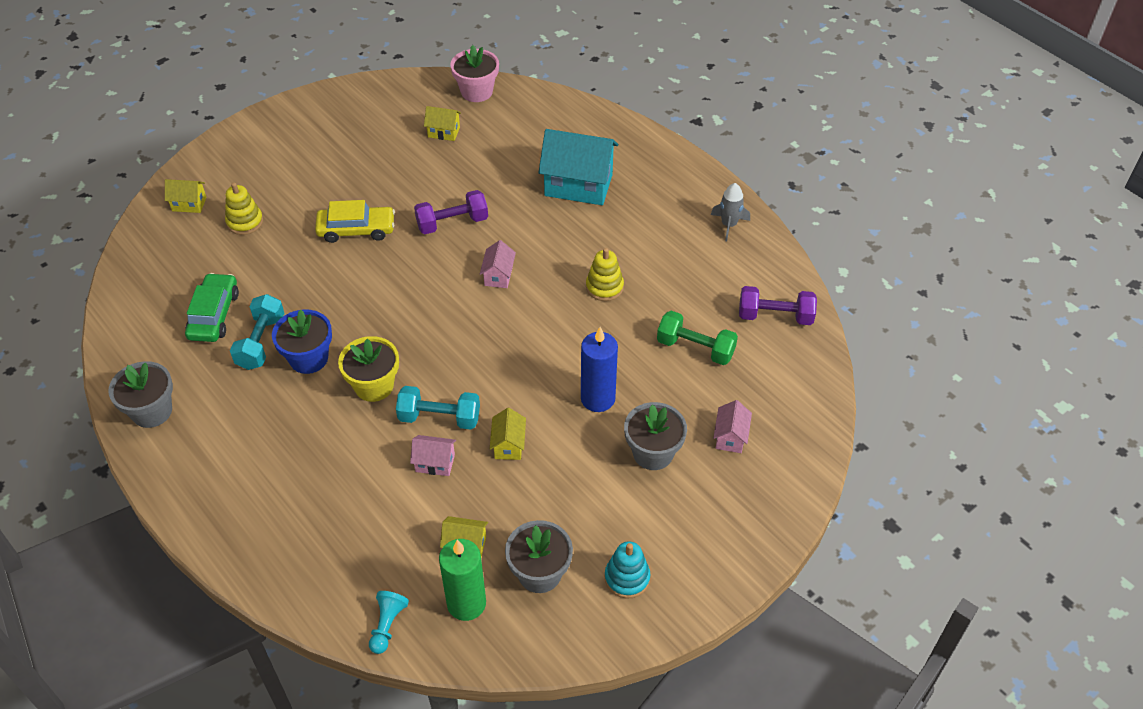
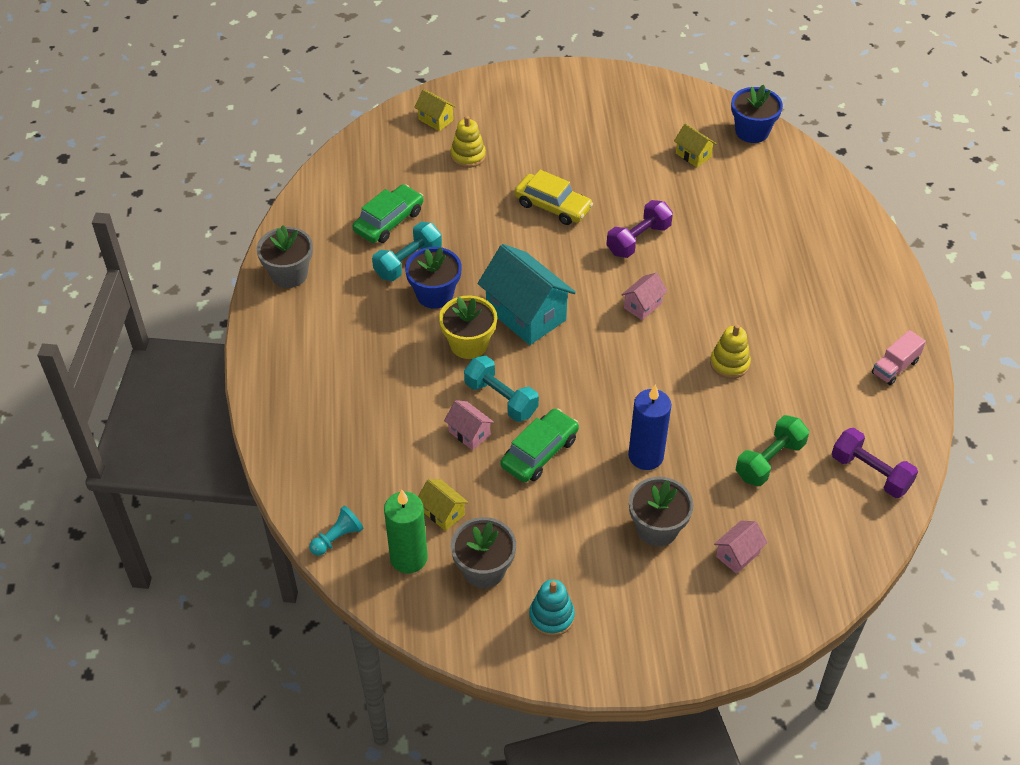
camera: 35 degrees right, 0 degrees up
(452, 223) = (638, 240): purple dumbbell -> purple dumbbell turned 60 degrees counterclockwise
(476, 92) = (752, 131): pink flower pot -> blue flower pot
(508, 445) = (539, 452): yellow house -> green car
(578, 185) = (779, 260): turquoise house -> turquoise house (526, 314)
(695, 348) = (769, 460): green dumbbell -> green dumbbell turned 75 degrees clockwise
(729, 225) = (895, 367): grey rocket -> pink truck

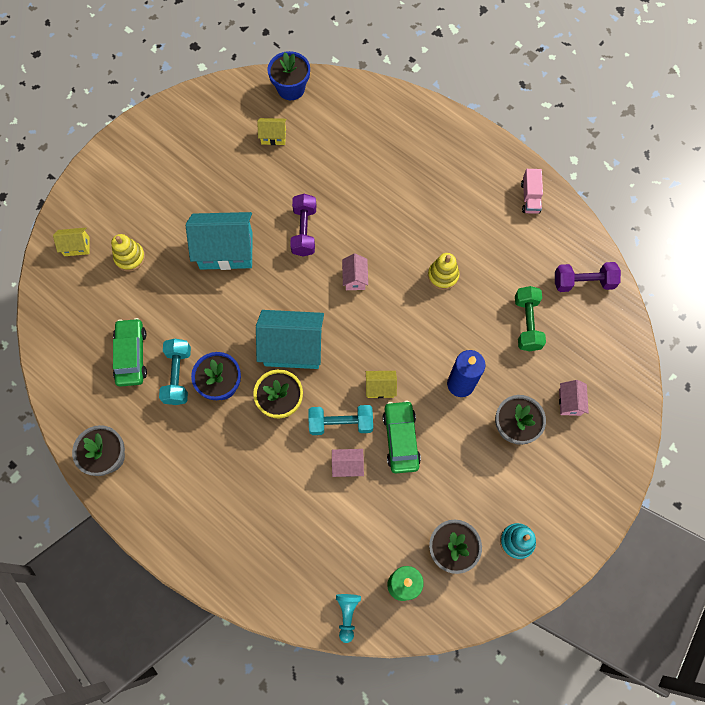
camera: 45 degrees left, 20 degrees up
(442, 512) = (389, 535): yellow house -> yellow house (380, 388)
(552, 206) = (226, 251): yellow car -> turquoise house

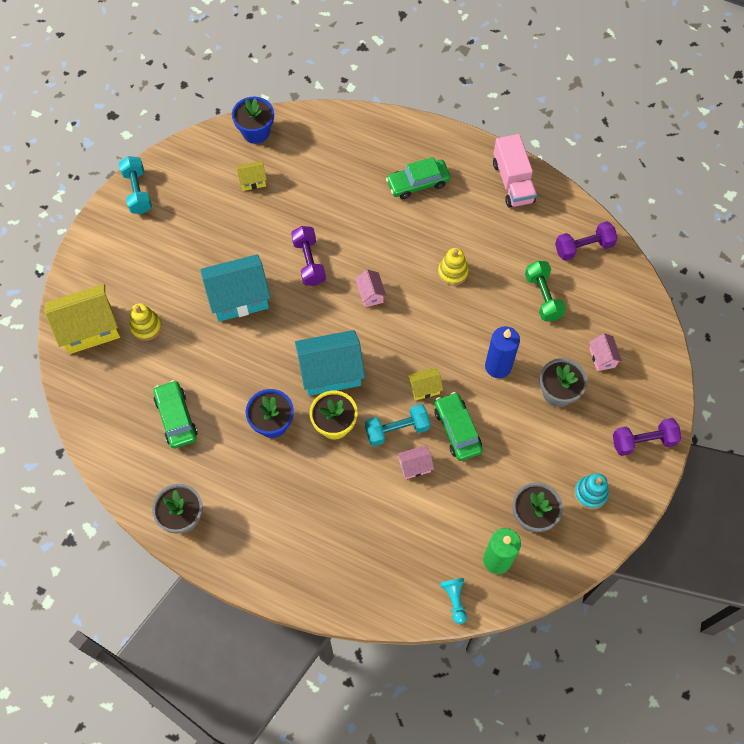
camera: 15 degrees left, 5 degrees down
(77, 246) = (90, 329): yellow house -> yellow house, size x2.07
(178, 376) = (227, 425): turquoise dumbbell -> turquoise dumbbell (137, 192)
(434, 176) = (418, 183): none -> green car
(530, 197) = (512, 182): pink truck -> pink truck, size x1.65
(587, 501) = (643, 441): none -> purple dumbbell

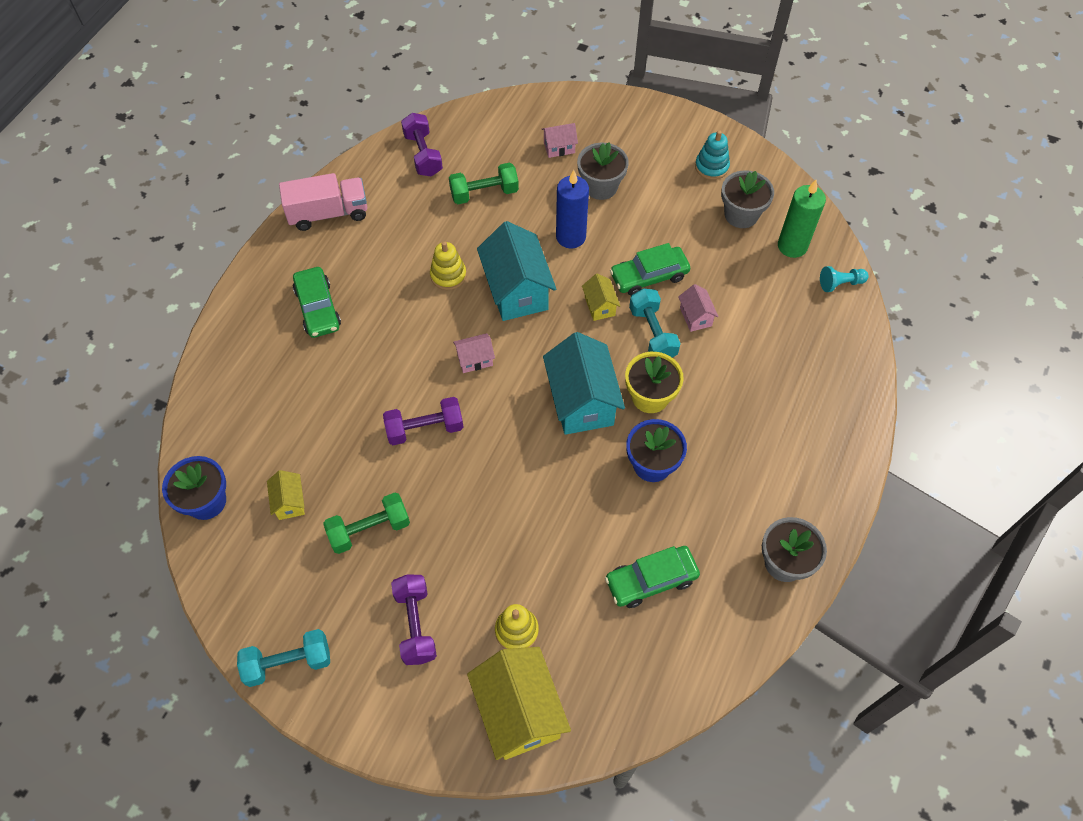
camera: 90 degrees left, 5 degrees down
(228, 231) = (369, 529): none -> green dumbbell
(239, 298) = (475, 511): turquoise house -> turquoise house (517, 291)
(643, 441) = (652, 122): purple dumbbell -> purple dumbbell (415, 624)

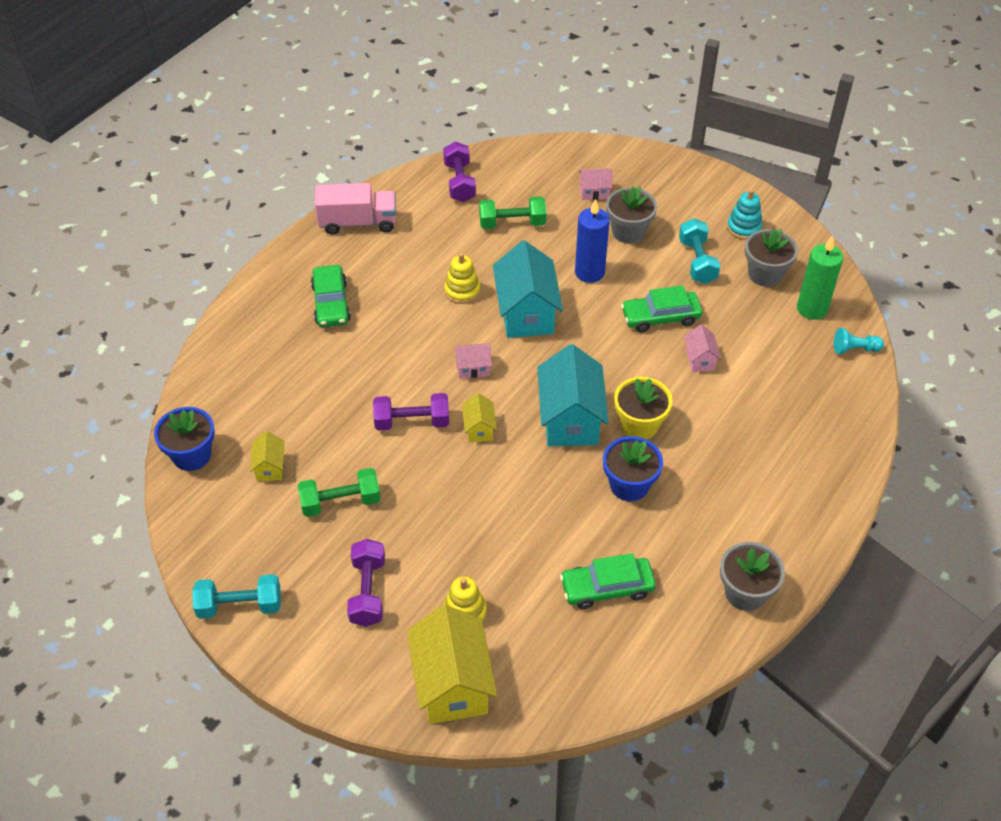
camera: 10 degrees right, 10 degrees down
(599, 306) = (606, 337): yellow house -> yellow house (479, 429)
(652, 333) = (653, 368): turquoise dumbbell -> turquoise dumbbell (697, 261)

